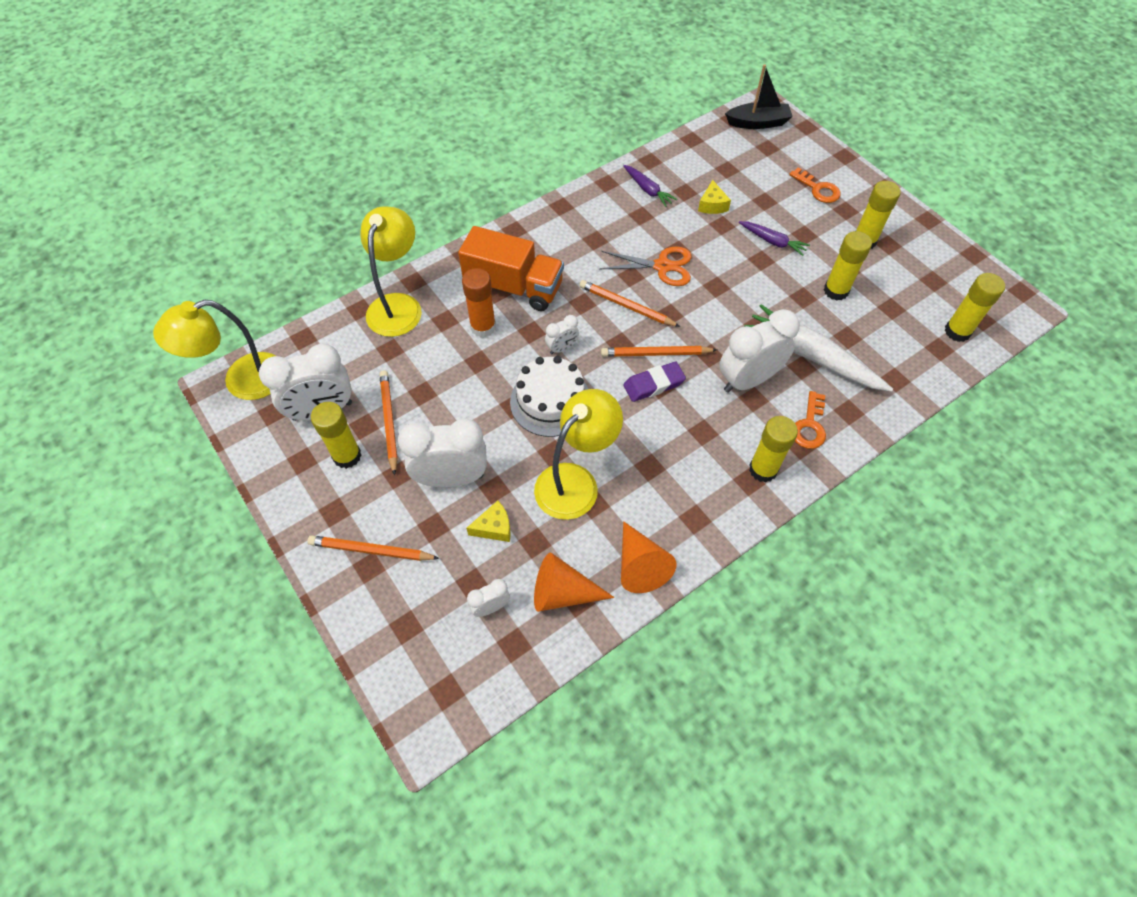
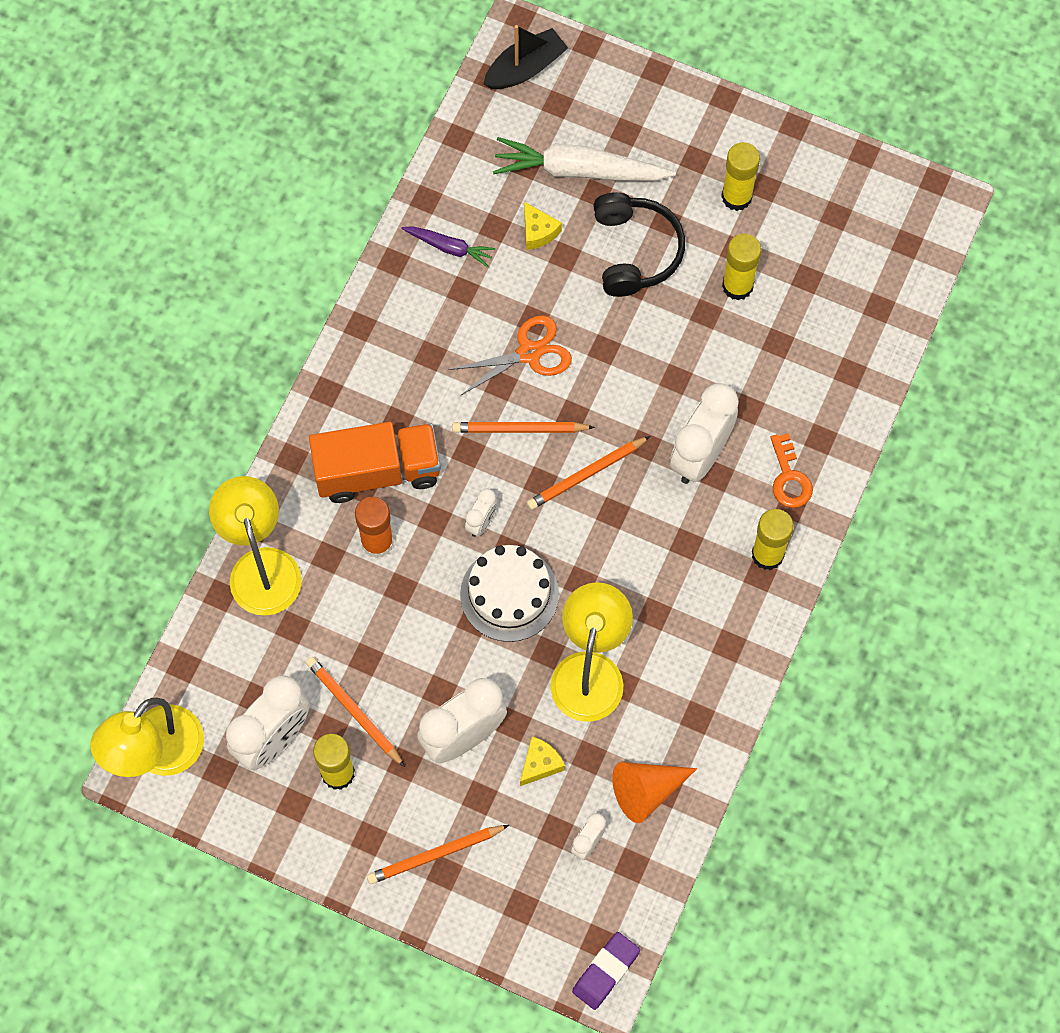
camera: 30 degrees left, 10 degrees up
(640, 565) = (703, 723): orange cone -> none
(653, 384) = (605, 514): purple eraser -> purple eraser (606, 971)
(772, 241) = (635, 251): purple carrot -> black headphones
(812, 357) = (753, 389): white carrot -> white carrot (579, 170)
(818, 189) = (649, 142): orange key -> none
(957, 331) = (888, 274): yellow glue stick -> none

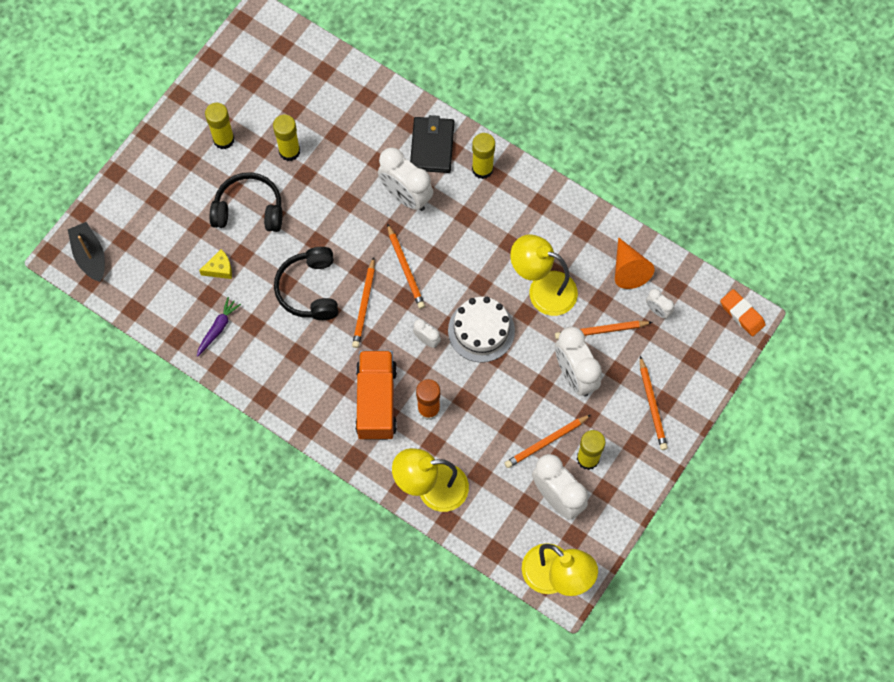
camera: 80 degrees left, 0 degrees up
(529, 353) = (310, 289): orange scissors -> black headphones
(540, 764) = (601, 331): yellow cheese -> orange pencil
(579, 170) = (179, 234): white carrot -> none
(606, 971) = (742, 314): purple eraser -> orange eraser
(789, 477) = (432, 146): orange key -> black wallet

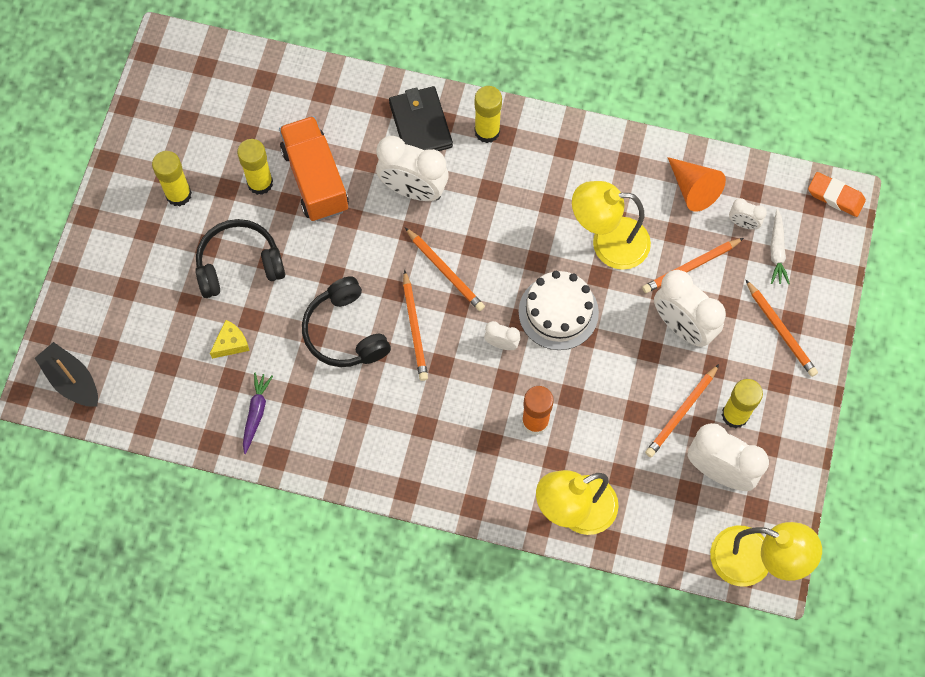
camera: 20 degrees left, 0 degrees up
(376, 401) = (472, 433): orange truck -> orange truck (315, 179)
(675, 341) = (777, 251): none -> white carrot

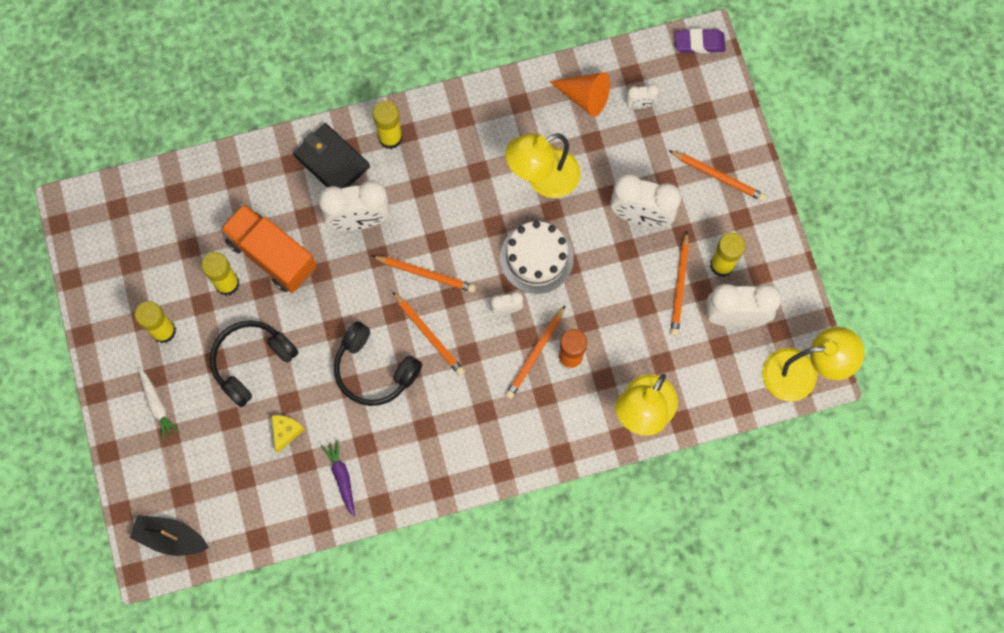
camera: 30 degrees left, 5 degrees up
(691, 267) = (619, 163): orange pencil -> orange pencil (535, 354)
(777, 251) = (679, 113): white carrot -> white carrot (157, 405)
(835, 196) = (699, 43): orange eraser -> purple eraser

